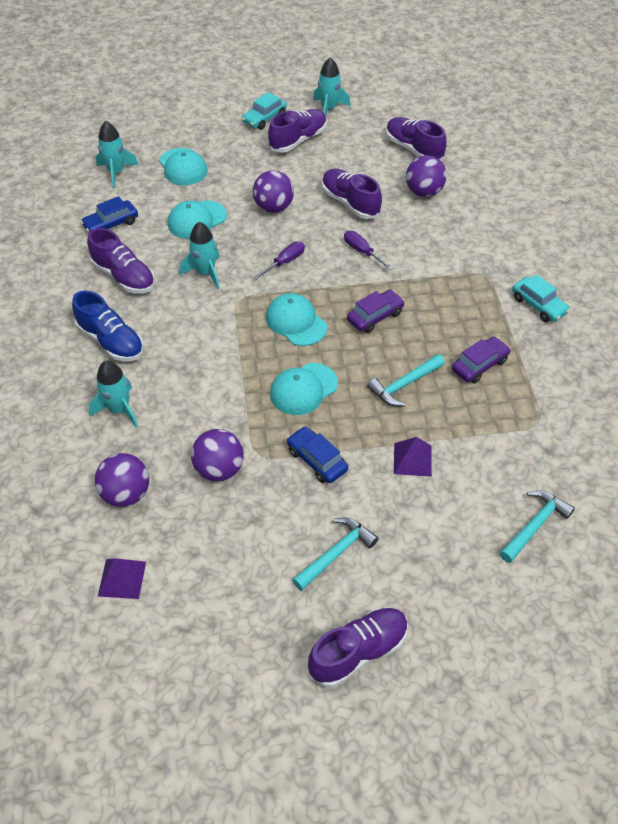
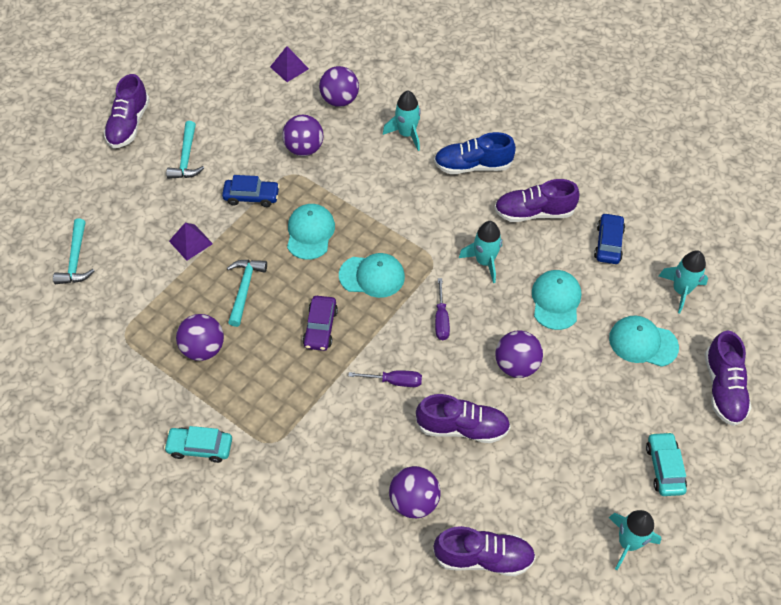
camera: 135 degrees right, 5 degrees up
(298, 140) = (598, 466): purple shoe -> purple shoe (723, 388)
(479, 365) = (203, 348): purple car -> purple ball

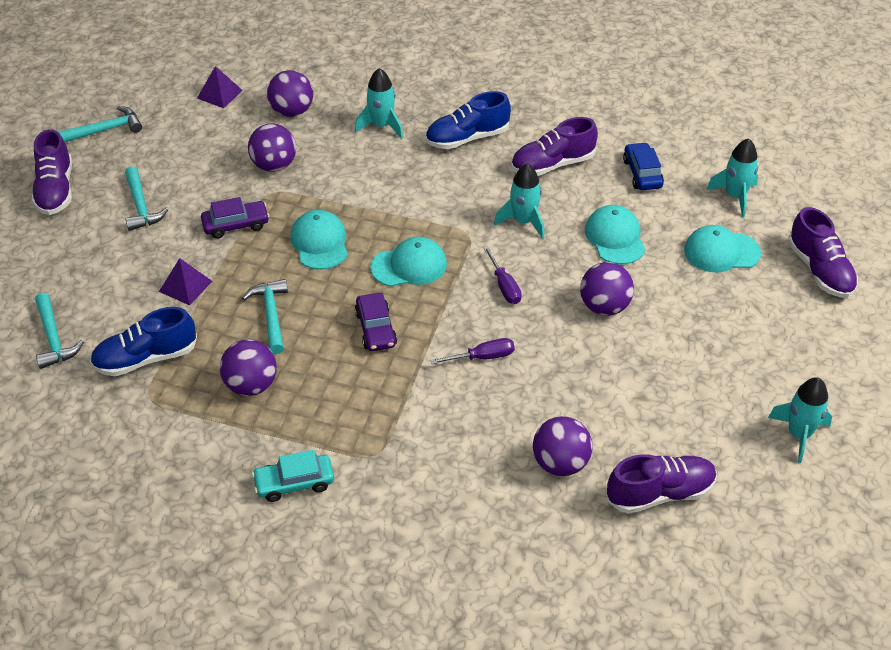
camera: 20 degrees left, 10 degrees down
(135, 299) = (146, 358): none -> blue shoe
(188, 78) = (106, 130): none -> turquoise hammer
(251, 196) = (236, 225): blue car -> purple car
(462, 427) = (577, 379): purple shoe -> none
(664, 468) = (799, 357): turquoise car -> none

